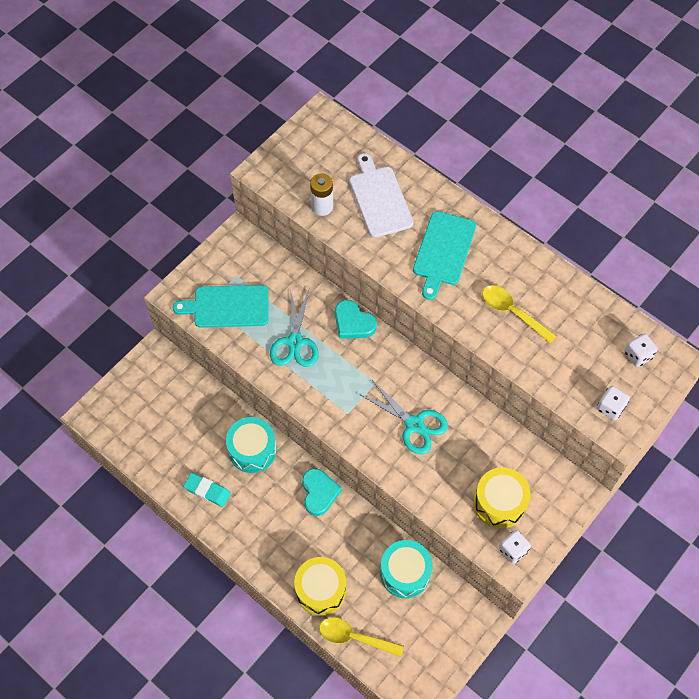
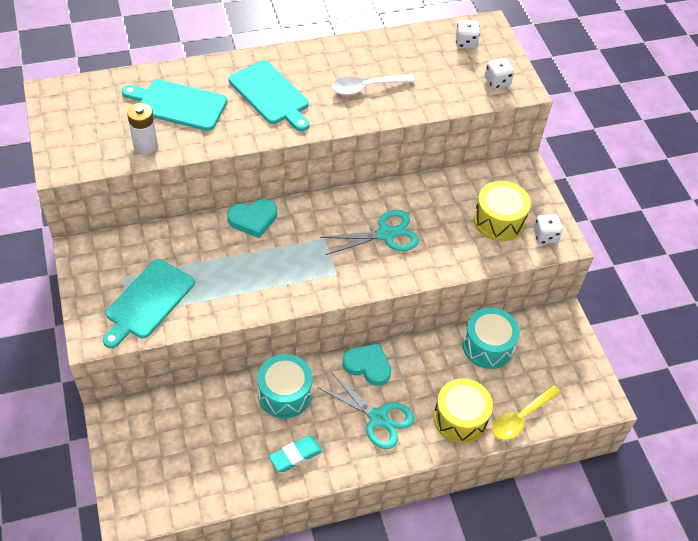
camera: 60 degrees left, 10 degrees down
(295, 342) = (233, 271): turquoise scissors -> turquoise scissors (378, 418)
(379, 199) = (178, 105): white cutting board -> turquoise cutting board
(512, 312) = (366, 87): yellow spoon -> white spoon

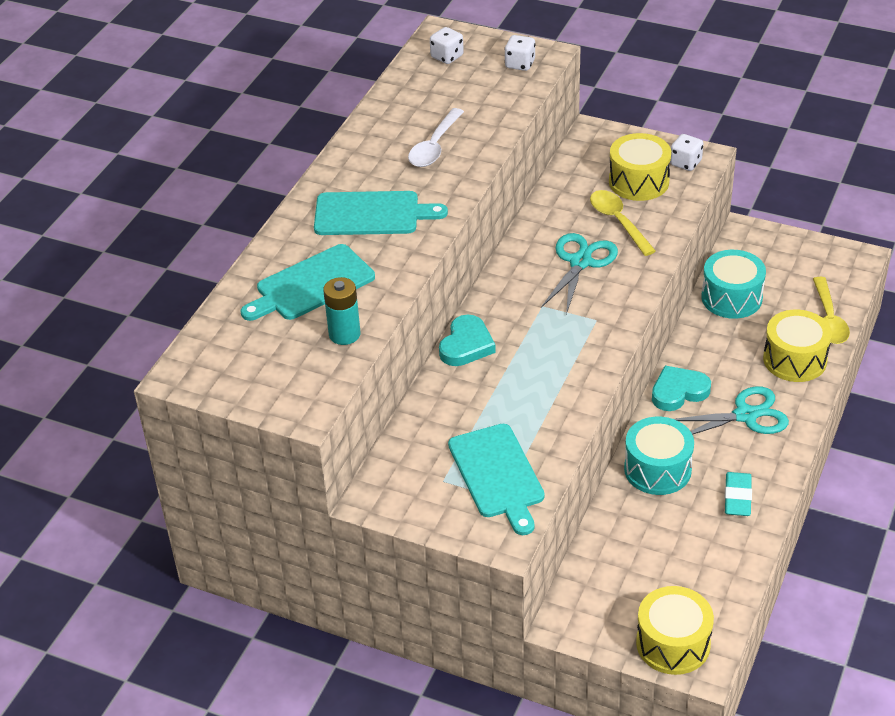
camera: 45 degrees left, 10 degrees down
(135, 489) = (673, 644): none -> yellow drum
(145, 145) = (344, 334): white battery -> turquoise battery
(446, 232) = (618, 221): none -> yellow spoon

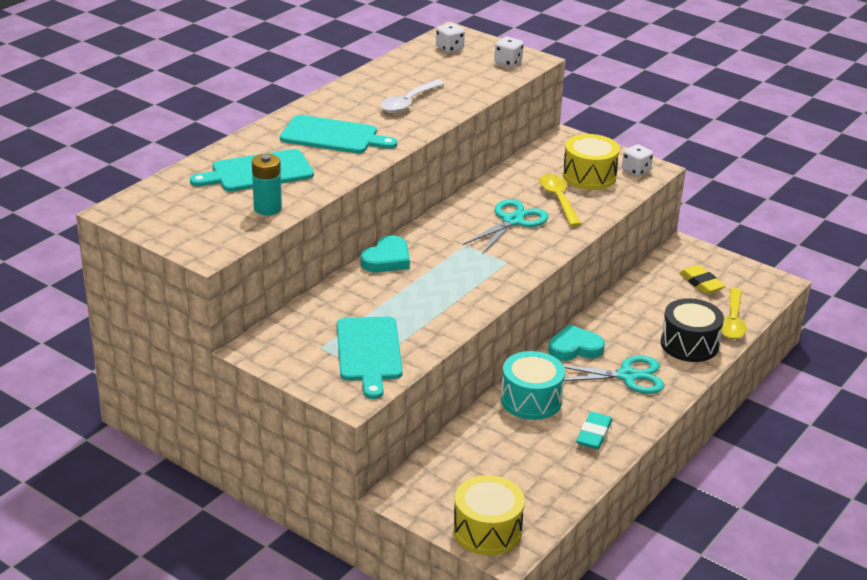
camera: 10 degrees right, 10 degrees down
(731, 298) = (651, 290): turquoise drum -> none
(780, 276) = (701, 283): none -> yellow eraser
(795, 359) = (689, 344): yellow drum -> black drum

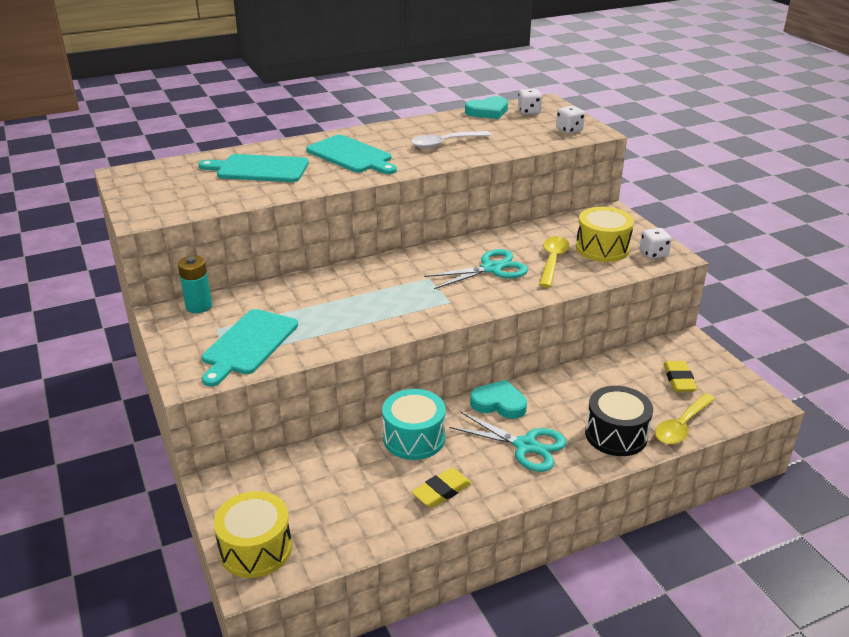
camera: 30 degrees right, 0 degrees up
(267, 208) = (230, 196): turquoise battery -> turquoise battery (199, 306)
(387, 259) = (349, 272): turquoise heart -> turquoise heart (488, 111)
(594, 434) = (442, 491): turquoise eraser -> yellow eraser

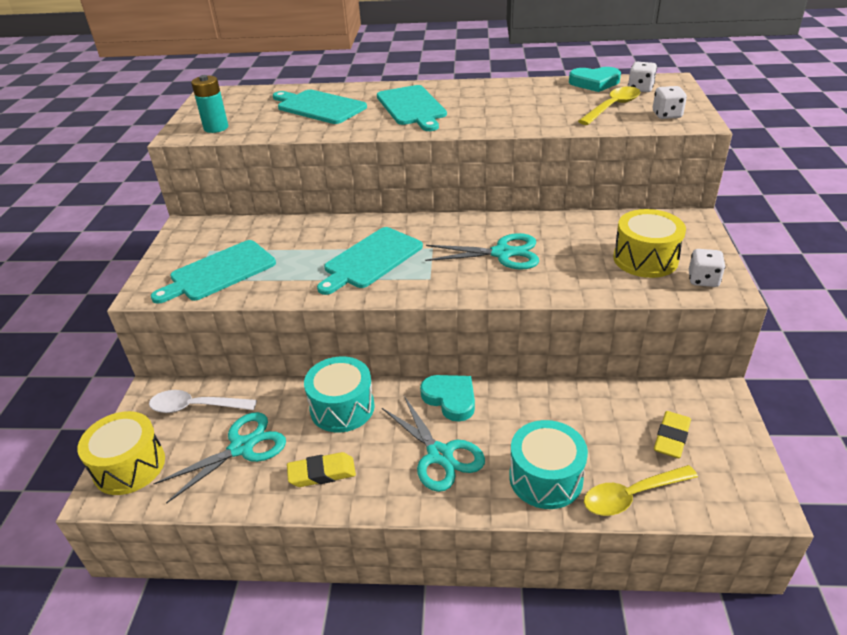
camera: 30 degrees right, 5 degrees up
(199, 306) = (216, 226): turquoise battery -> turquoise battery (216, 128)
(351, 497) = (242, 447): none -> turquoise scissors
(384, 299) = (371, 260): none -> turquoise cutting board
(445, 143) = (514, 109): white spoon -> white spoon (195, 407)
(552, 261) = (575, 260): yellow spoon -> yellow spoon (612, 107)
(616, 435) = (545, 478): black drum -> turquoise drum

